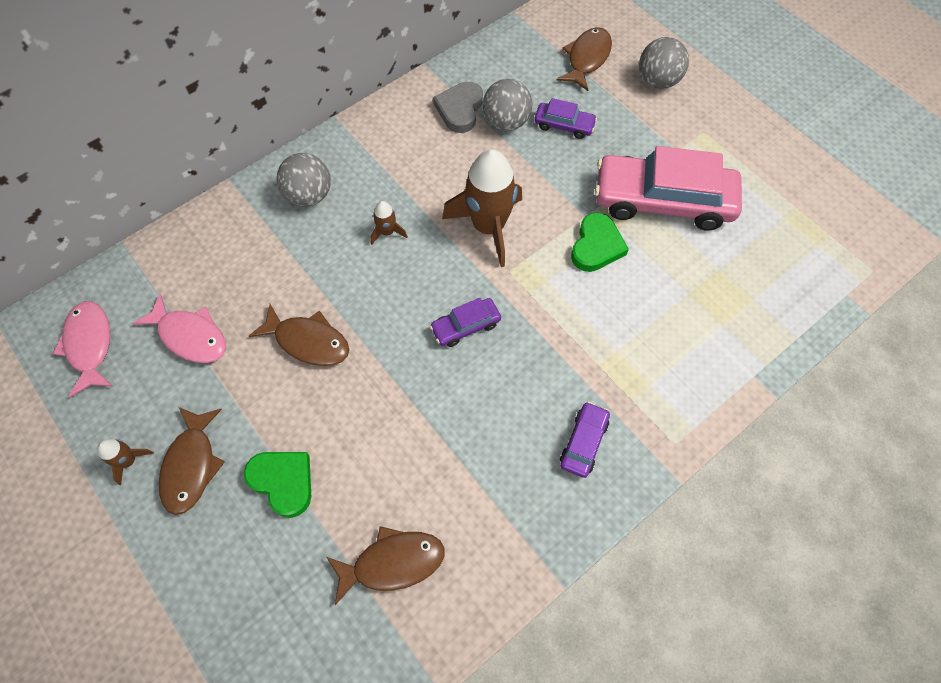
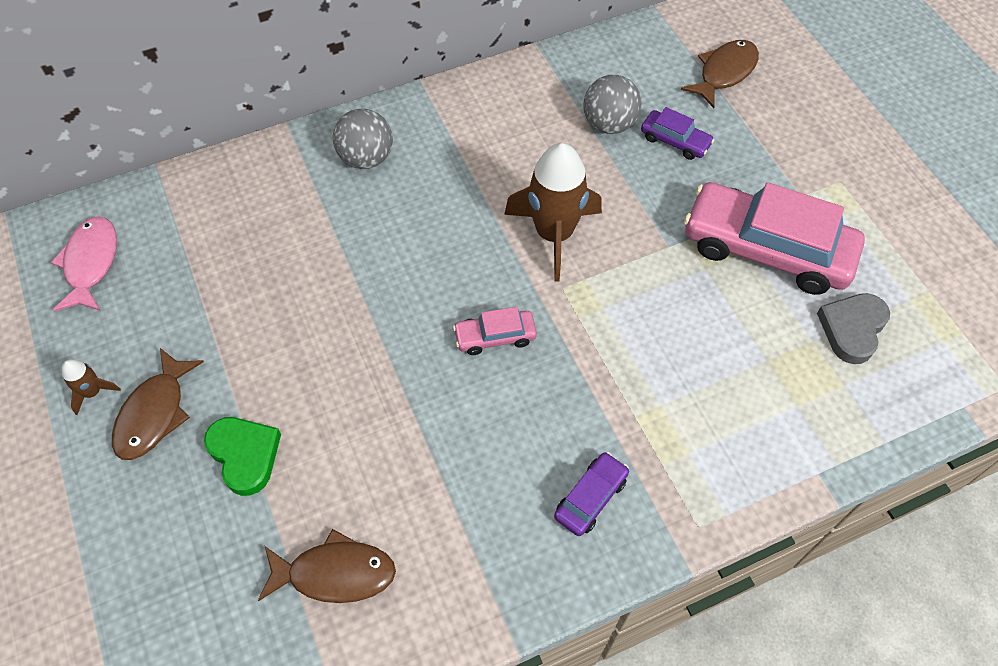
camera: 15 degrees right, 5 degrees down
(190, 336) = (195, 278): pink fish -> none
(308, 341) = (317, 312): brown fish -> none
(387, 232) = (439, 215): brown rocket -> none
(460, 109) = (560, 100): grey heart -> grey heart (852, 329)
(465, 326) = (495, 336): purple car -> pink car
(596, 246) = (672, 282): green heart -> none
(657, 81) = (801, 114): grey ball -> none

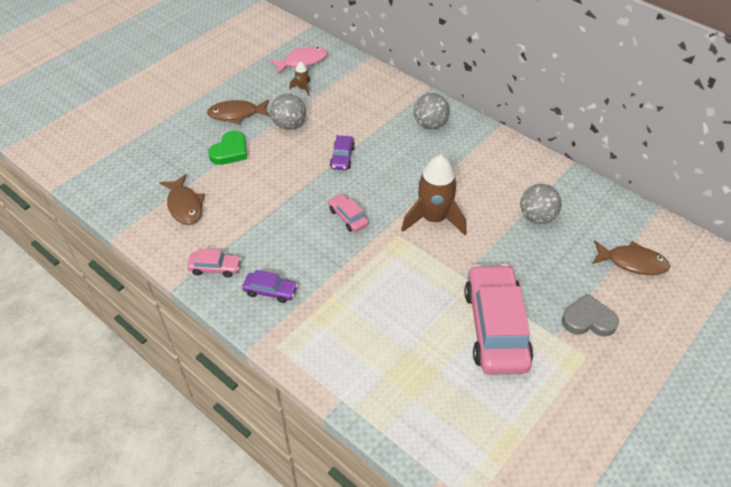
camera: 65 degrees right, 10 degrees down
(93, 392) = (237, 91): brown rocket -> brown rocket (302, 88)
(240, 341) = (289, 125): none -> grey ball
(505, 566) = (215, 268): none -> pink car
(675, 141) = (549, 253): purple car -> purple car (342, 157)
(852, 329) = (462, 393): grey heart -> grey heart (588, 320)

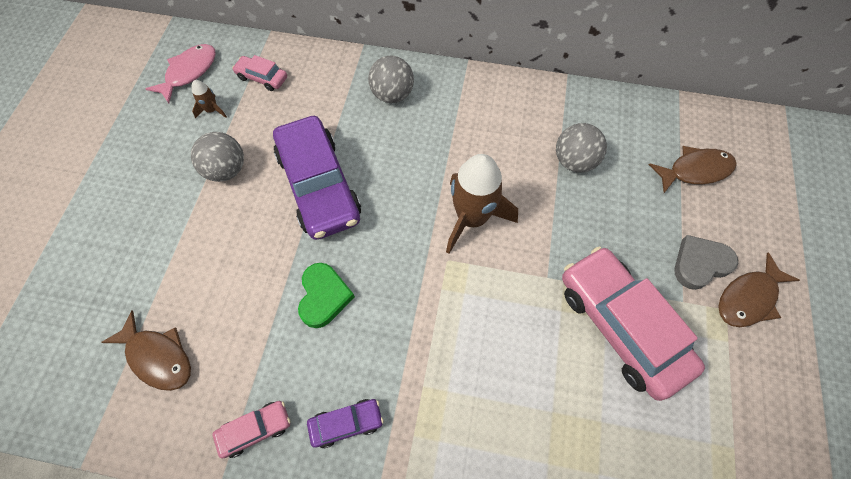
camera: 30 degrees left, 15 degrees up
(230, 151) = (171, 244): green heart -> green heart (324, 296)
(236, 114) = (147, 185): brown fish -> brown fish (748, 298)
(342, 157) = (319, 185): purple car -> purple car, size x2.22
(348, 217) = (376, 265): pink car -> pink car (262, 78)

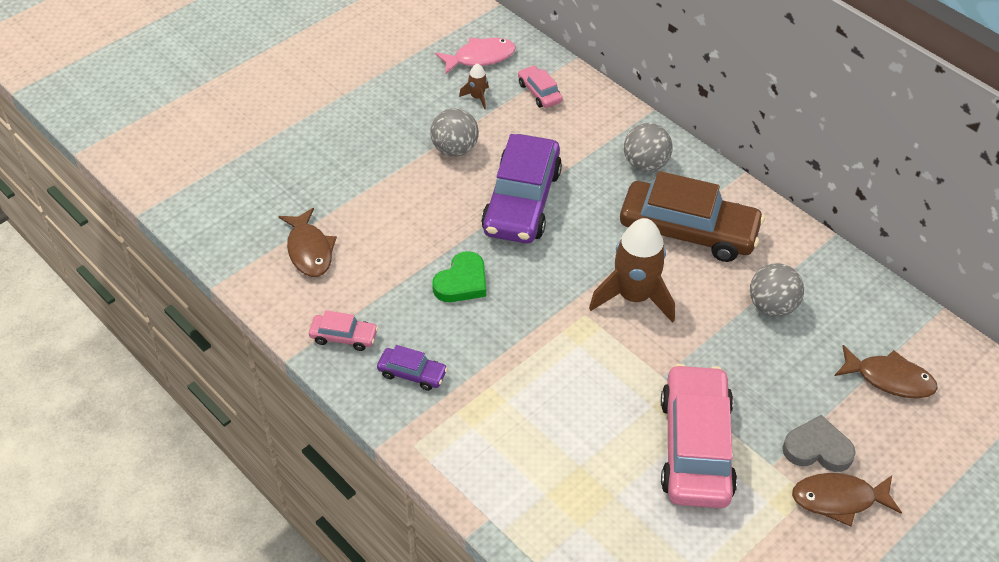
camera: 35 degrees right, 15 degrees down
(467, 134) = (688, 231): none -> brown car

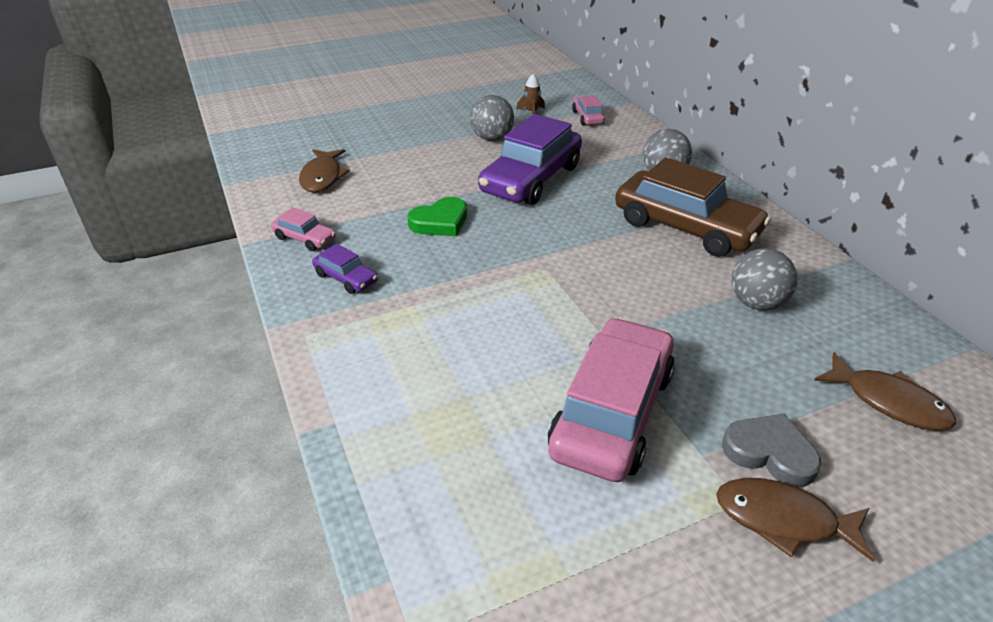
camera: 20 degrees right, 10 degrees down
(480, 57) = (548, 91): pink fish -> none
(634, 297) = (604, 265): brown rocket -> none

